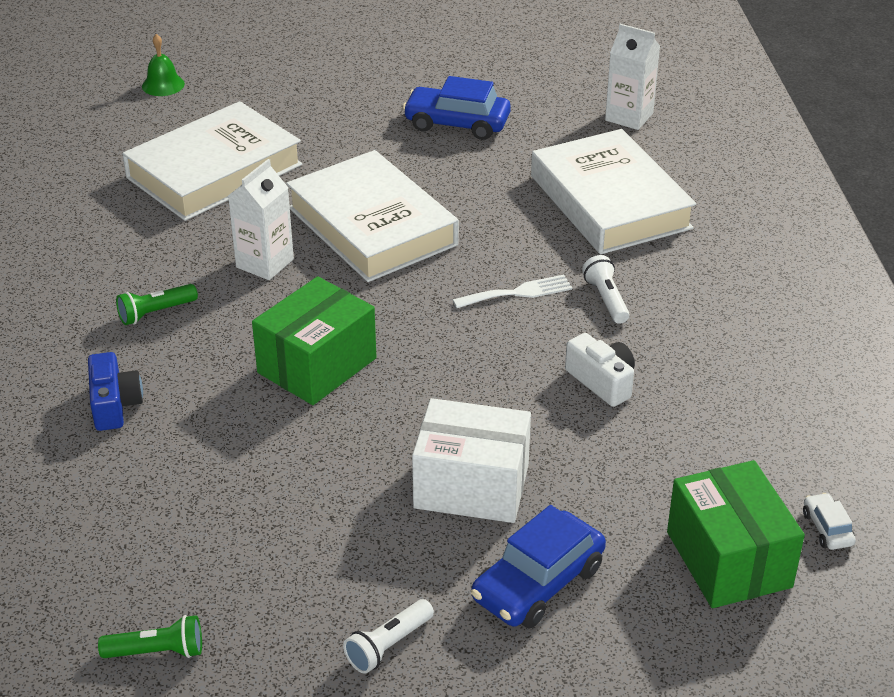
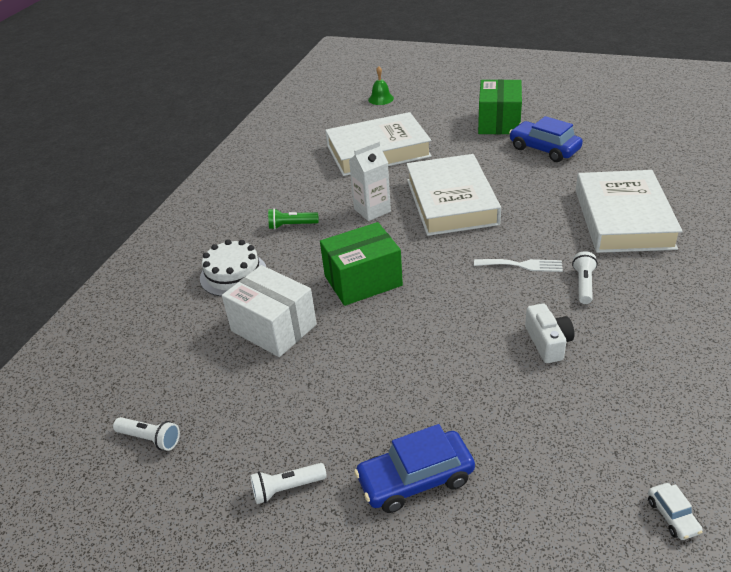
camera: 30 degrees right, 0 degrees up
(115, 405) = (233, 274): blue camera -> white cake
(157, 651) = (150, 439): green flashlight -> white flashlight
(471, 486) = (411, 391): white box -> white box (273, 328)
(629, 117) = (668, 165): white carton -> none
(728, 559) = (573, 513): green box -> green box (499, 122)
(827, 528) = (672, 516): white car -> white car turned 150 degrees clockwise

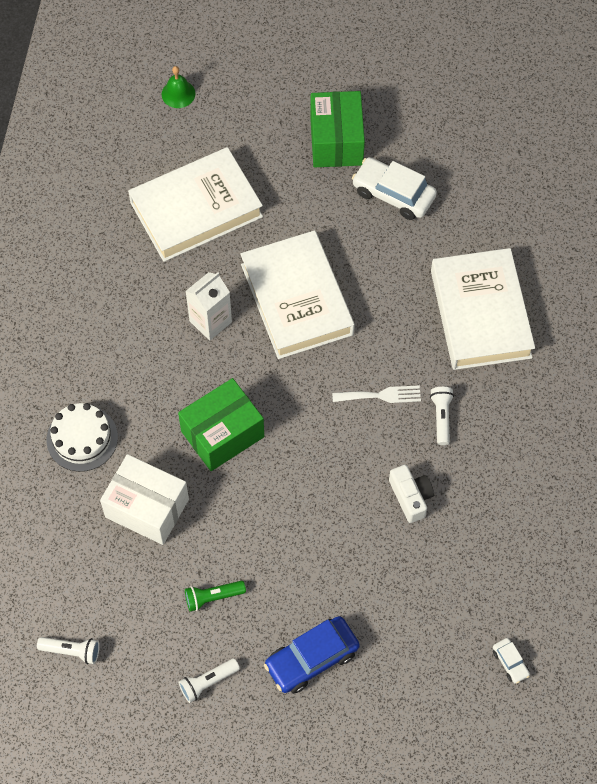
camera: 15 degrees left, 25 degrees up
(291, 226) = (125, 355): green flashlight -> green flashlight (213, 597)
(544, 149) = (393, 194): blue car -> white car

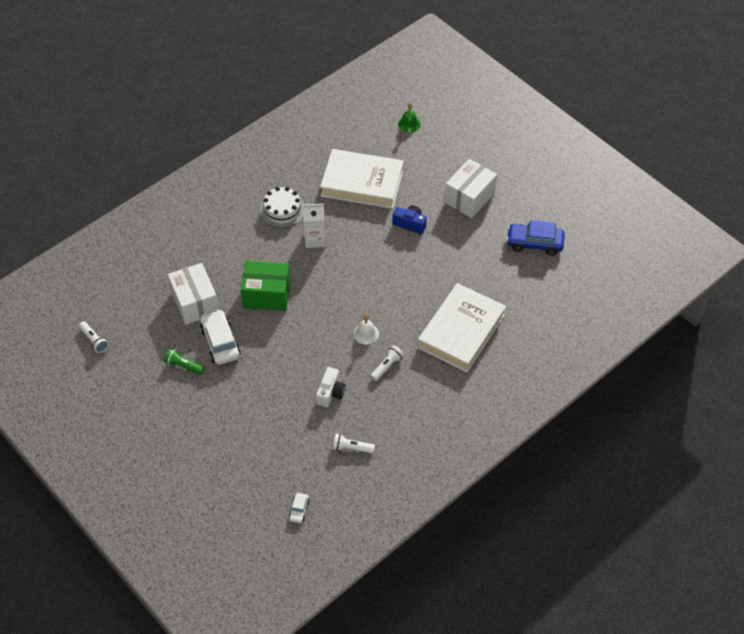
camera: 40 degrees right, 10 degrees down
(82, 438) = (197, 249): white cake -> white cake (282, 210)
(208, 682) = (141, 403): white flashlight -> white flashlight (351, 448)
(297, 299) = (370, 258): white book -> none
(300, 222) = (410, 224): none -> blue camera
(312, 658) = (201, 430): blue car -> blue car (534, 243)
(336, 141) = (469, 198): green box -> white box
(381, 395) = (366, 333): white fork -> white bell
(393, 194) = (474, 242): white car -> white car (220, 342)

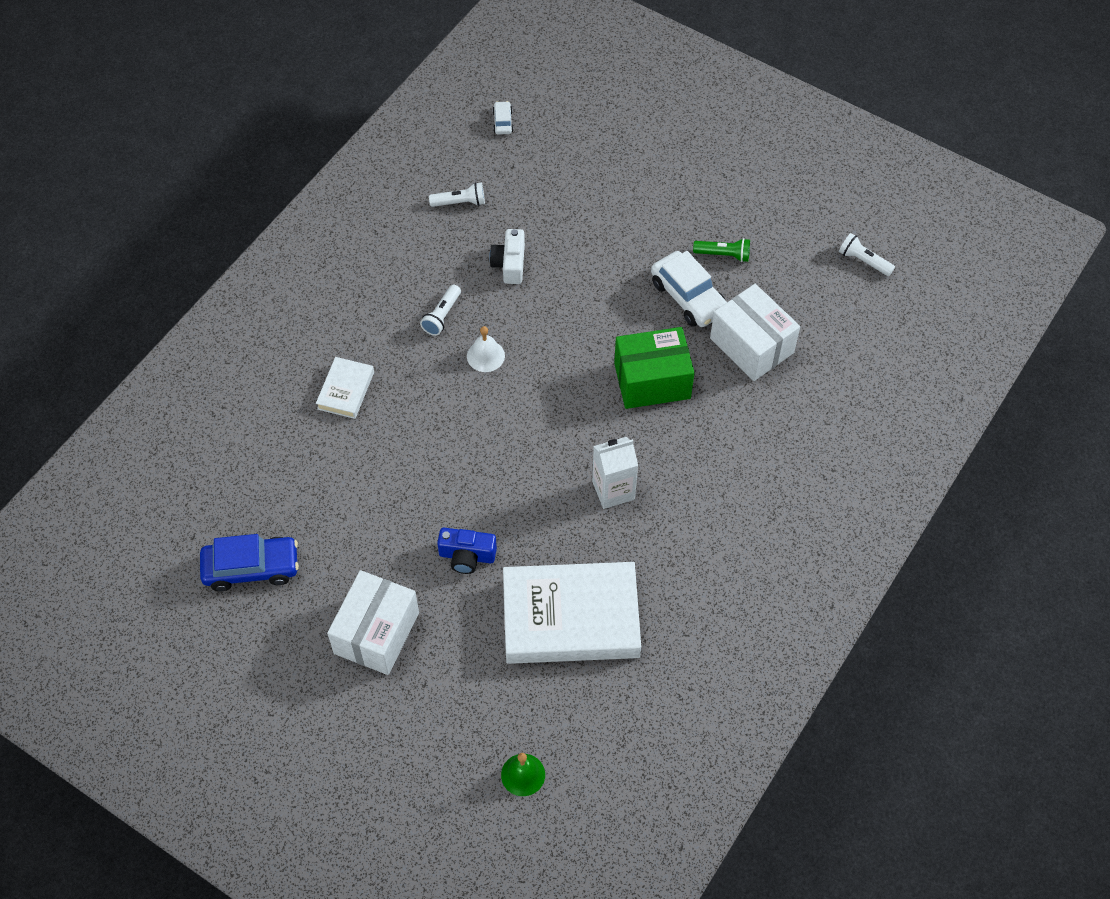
camera: 165 degrees right, 5 degrees up
(282, 210) = (686, 531): white cake -> none
(461, 331) = (346, 390): white book -> white book, size x0.47

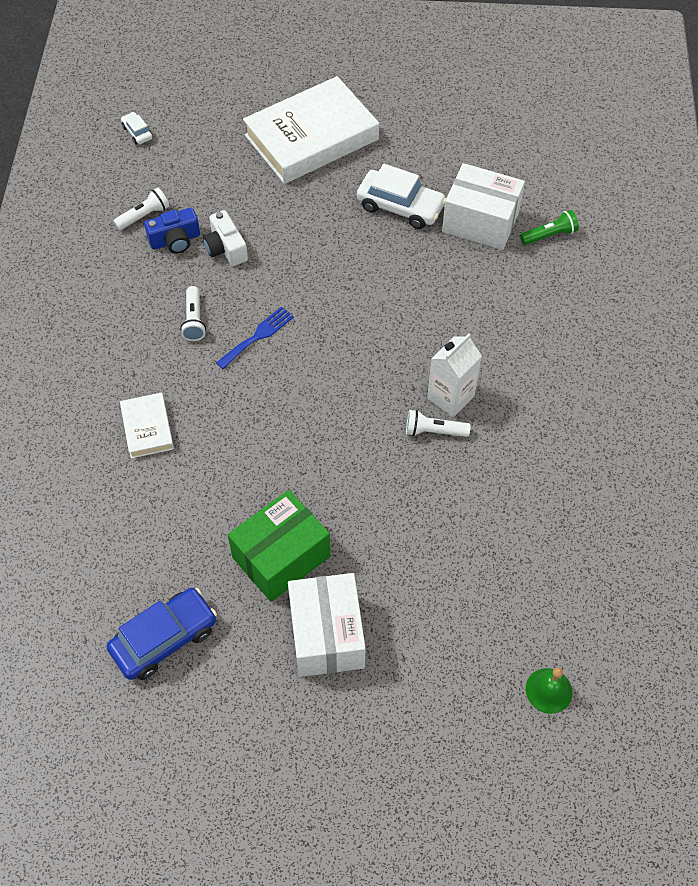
camera: 30 degrees left, 0 degrees up
(467, 556) = (362, 520): blue camera -> blue camera (175, 240)
(485, 356) = (258, 336): white bell -> blue fork
(571, 618) = (492, 526): white book -> white book (311, 137)
(652, 381) = (418, 289): green box -> green box (281, 557)
(723, 254) = (405, 160): green flashlight -> green flashlight (549, 235)
(863, 261) = (521, 116): white flashlight -> white flashlight (434, 431)

